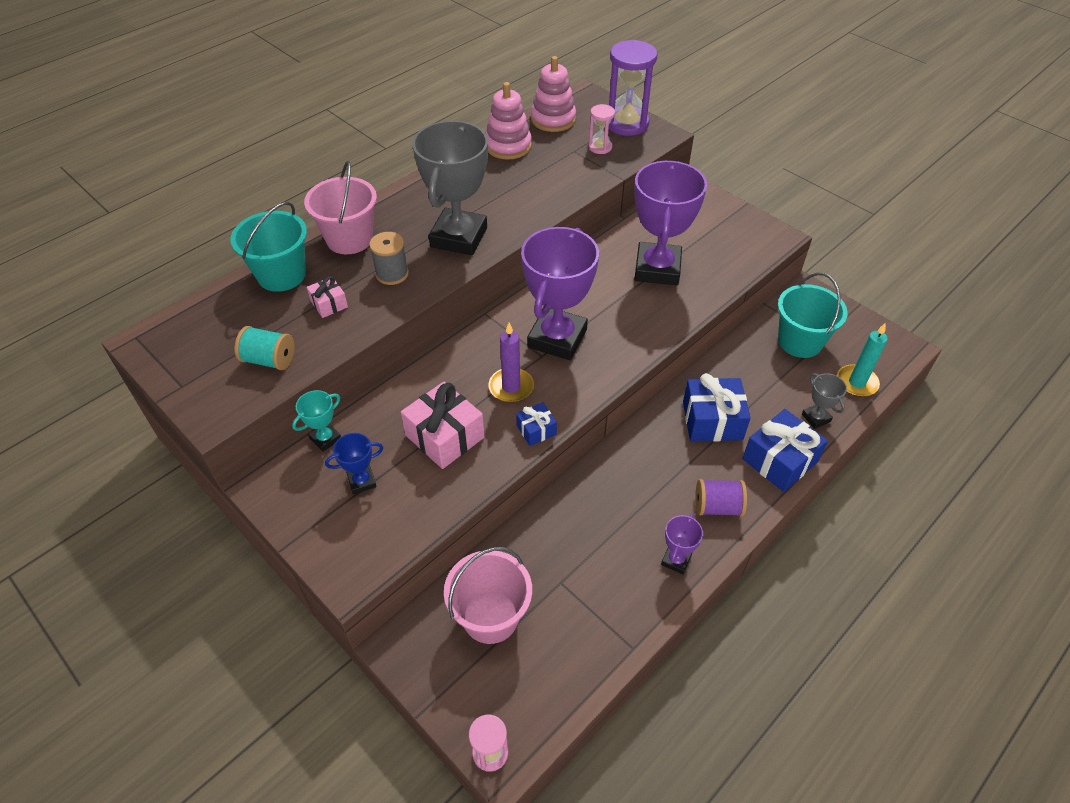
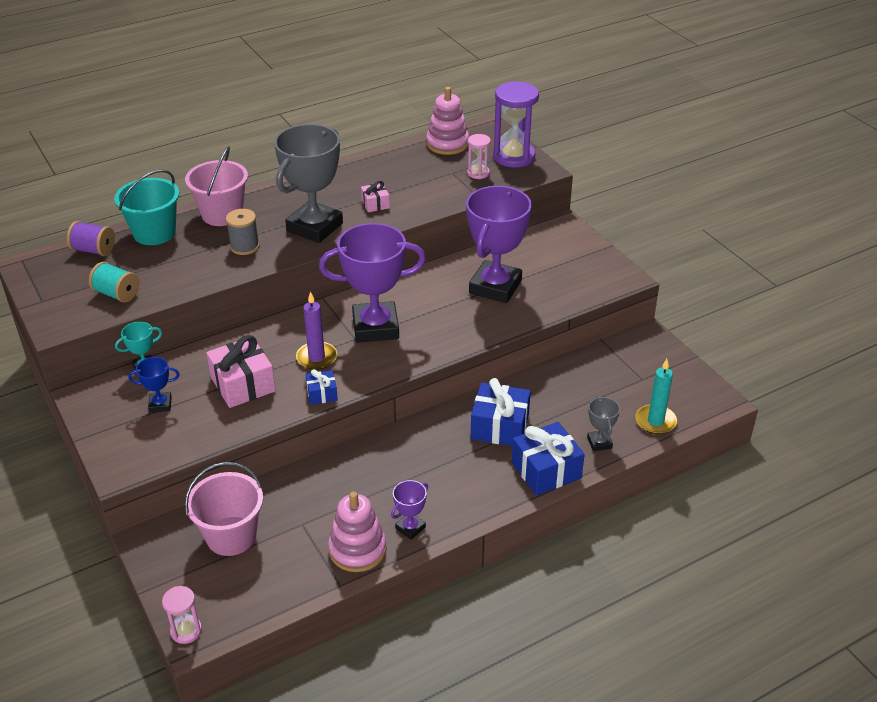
camera: 15 degrees right, 10 degrees down
(329, 304) = (182, 261): pink gift -> pink gift (375, 204)
(508, 146) = (395, 160): pink stacking toy -> pink stacking toy (357, 549)
(557, 338) = (375, 327): purple trophy -> purple trophy turned 45 degrees clockwise
(717, 507) = (469, 495): purple spool -> purple spool (93, 250)
(800, 341) = (618, 377): turquoise bucket -> none

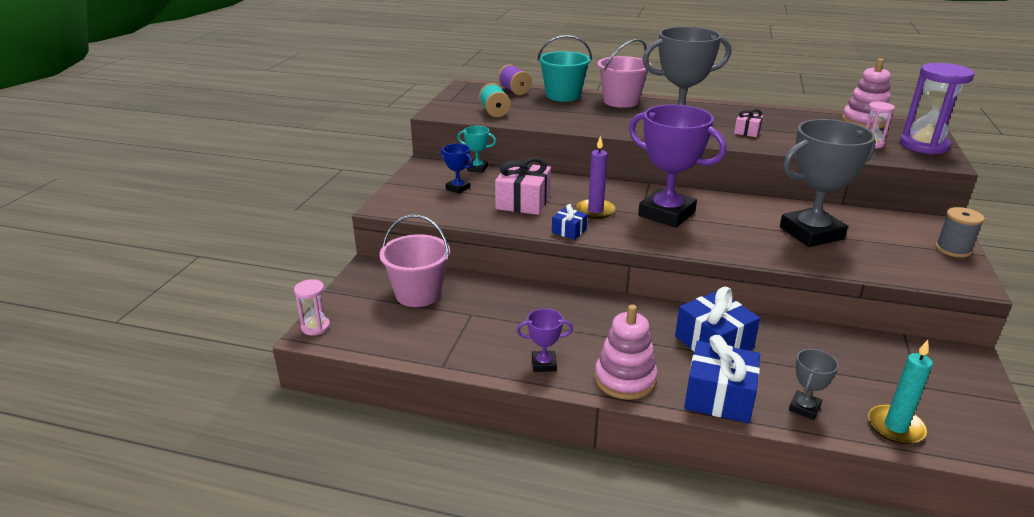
camera: 45 degrees right, 10 degrees down
(244, 246) = (611, 119): grey spool -> grey spool (953, 249)
(357, 549) = (486, 353): pink stacking toy -> pink stacking toy (625, 379)
(495, 287) = (811, 233): purple trophy -> grey trophy

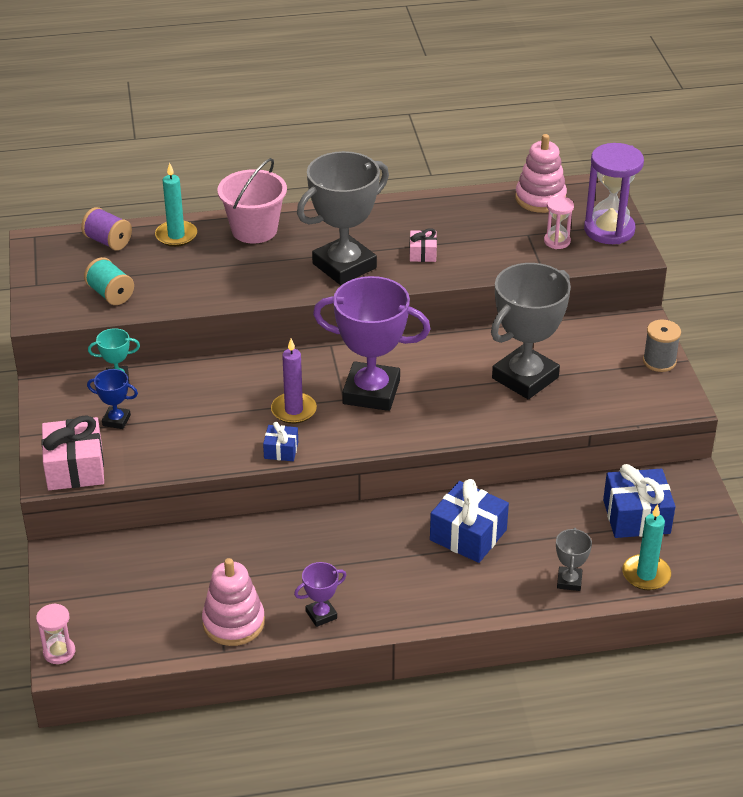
camera: 25 degrees left, 10 degrees up
(418, 294) = (140, 573): pink bucket -> none
(523, 202) = (206, 420): pink gift -> pink gift (75, 468)
(563, 95) = (176, 236): turquoise bucket -> turquoise candle
(625, 379) = (404, 605): pink stacking toy -> pink stacking toy (233, 622)
(719, 397) = (494, 595): blue gift -> blue gift (636, 516)

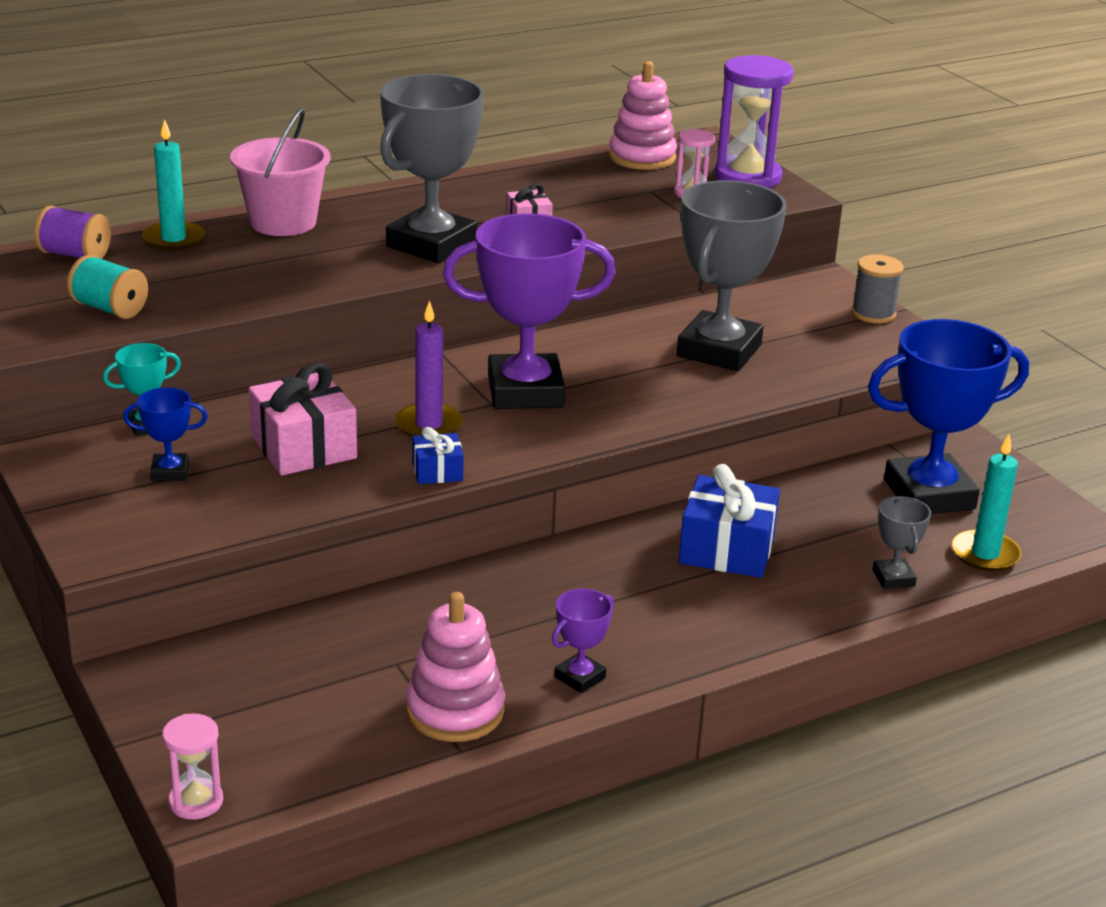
camera: 20 degrees left, 10 degrees down
(75, 468) = (133, 537): pink gift -> pink gift (303, 447)
(636, 516) = (929, 494): blue gift -> blue trophy

